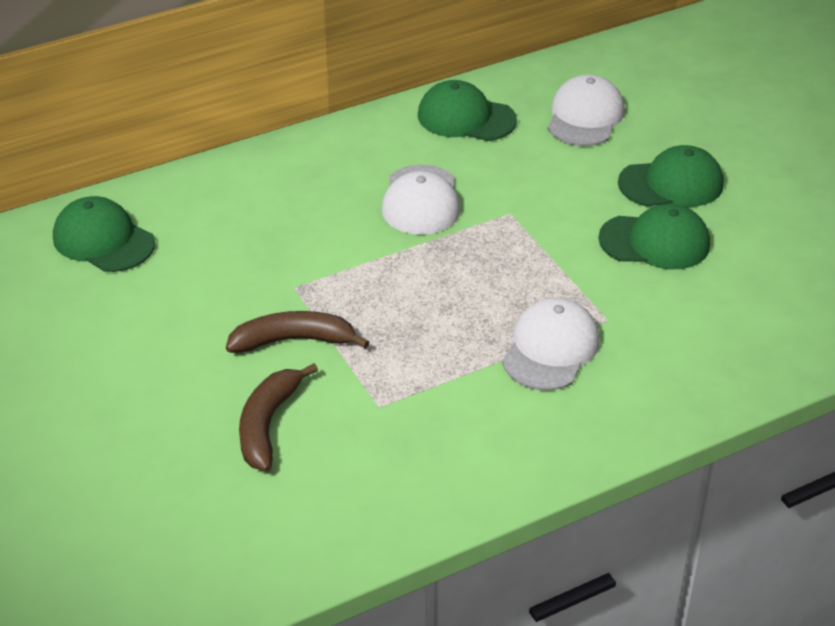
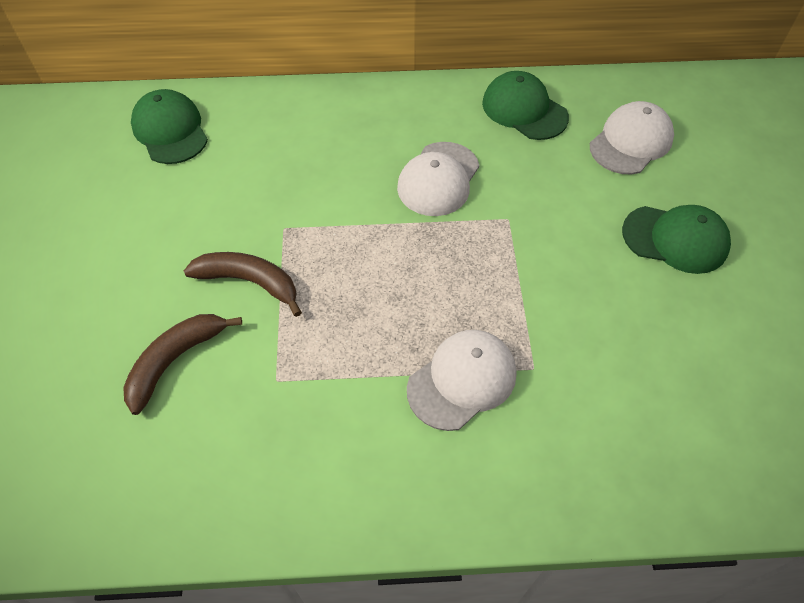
camera: 25 degrees right, 15 degrees up
(655, 242) = (626, 298): green cap -> none

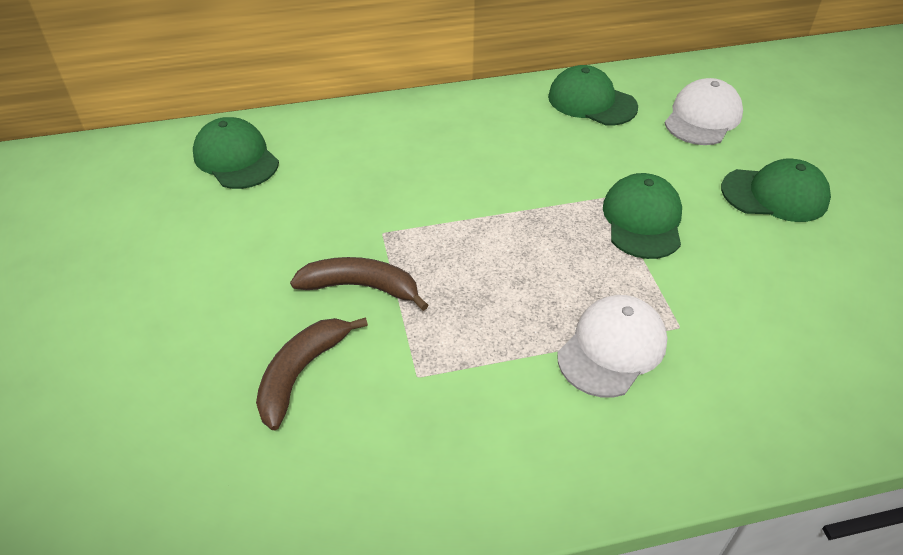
camera: 10 degrees left, 10 degrees down
(438, 179) = (527, 170): white cap -> none
(534, 249) = (642, 220): none -> green cap

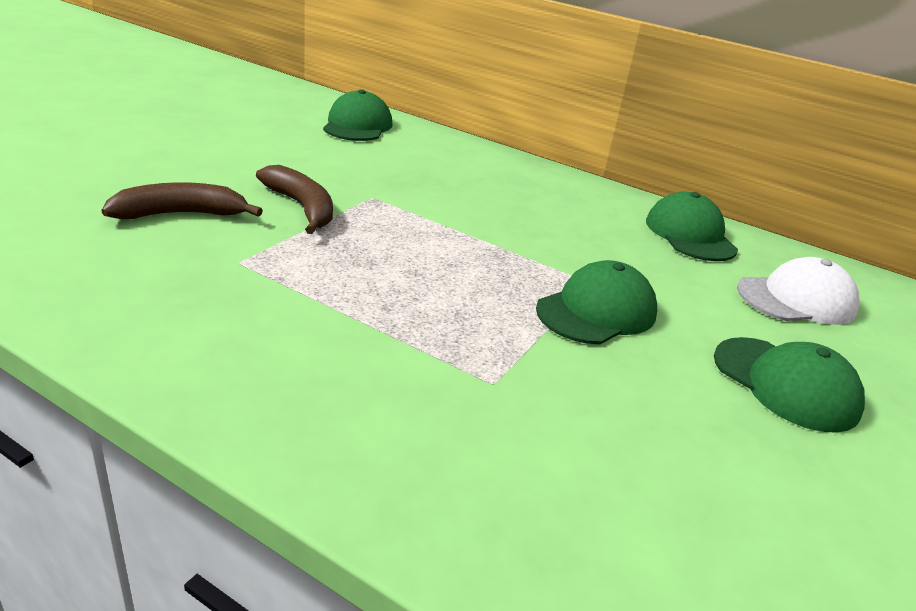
camera: 40 degrees right, 15 degrees down
(612, 348) = (404, 350): white cap -> none

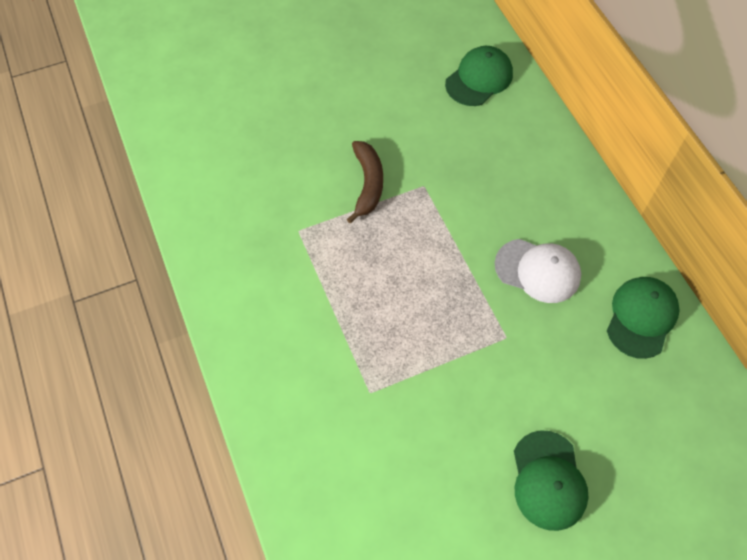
camera: 40 degrees right, 30 degrees up
(181, 214) = (291, 168): brown banana -> none
(596, 311) = (483, 365): green cap -> none
(796, 299) = (651, 420): white cap -> white cap (538, 271)

